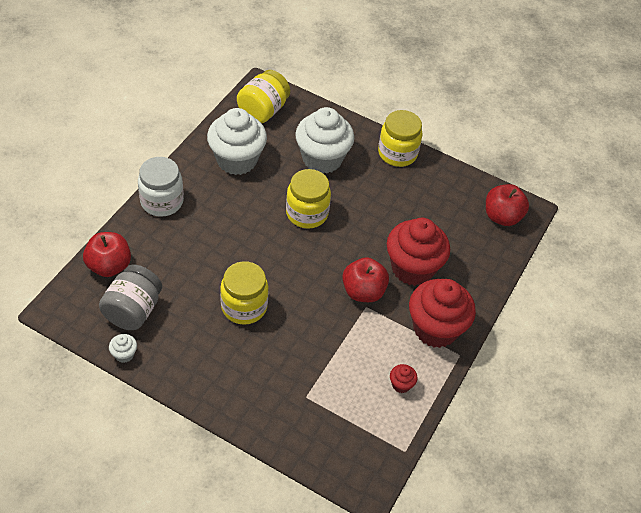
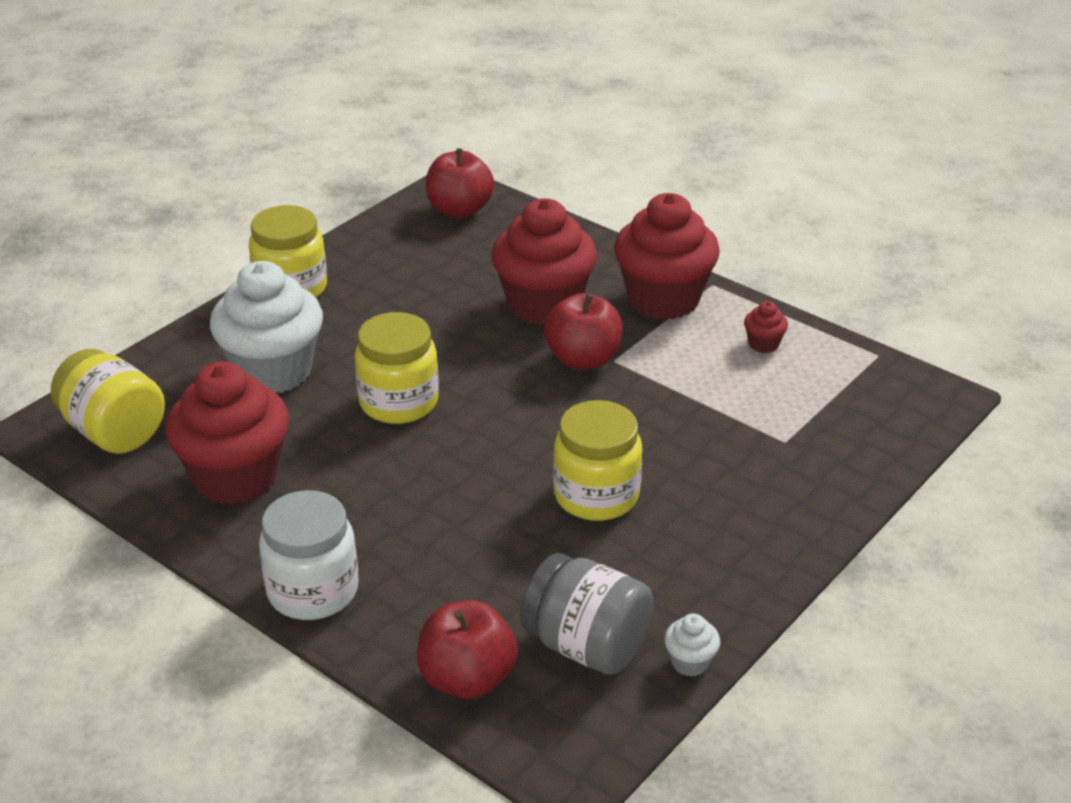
camera: 75 degrees left, 15 degrees down
(237, 160) = (236, 477): white cupcake -> red cupcake

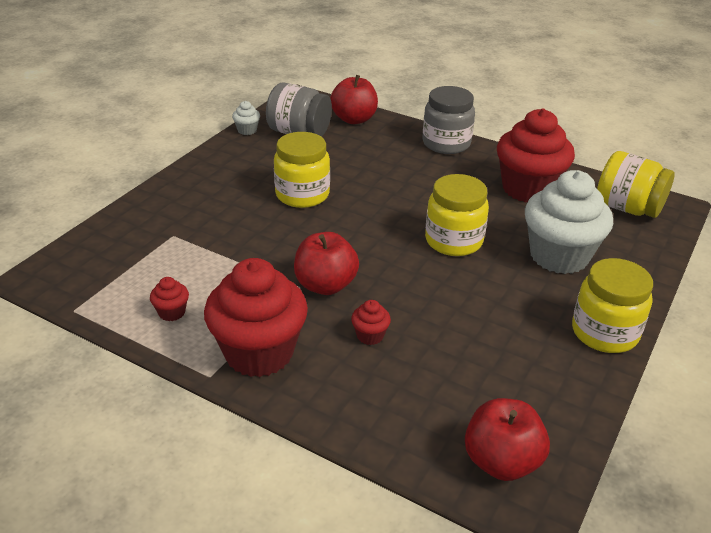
camera: 170 degrees right, 0 degrees up
(313, 591) = (446, 143): white jar -> grey jar
(544, 305) = (370, 336): red cupcake -> red cupcake, size x0.41

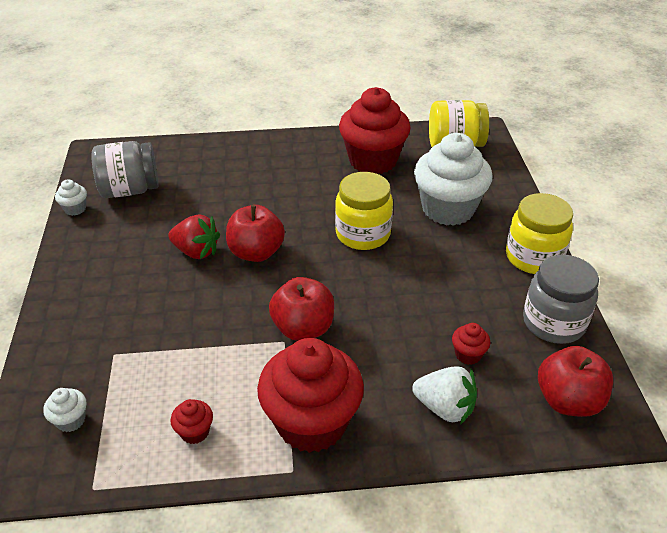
camera: 35 degrees left, 5 degrees up
(104, 262) = (71, 420): none -> white cupcake
(302, 195) = (196, 251): yellow jar -> red strawberry
(354, 119) = (168, 155): red apple -> red apple (256, 252)
(370, 336) = (382, 353): red cupcake -> red cupcake (468, 354)
(378, 402) = (444, 407): none -> white strawberry
(446, 143) = (271, 146): grey jar -> grey jar (553, 322)

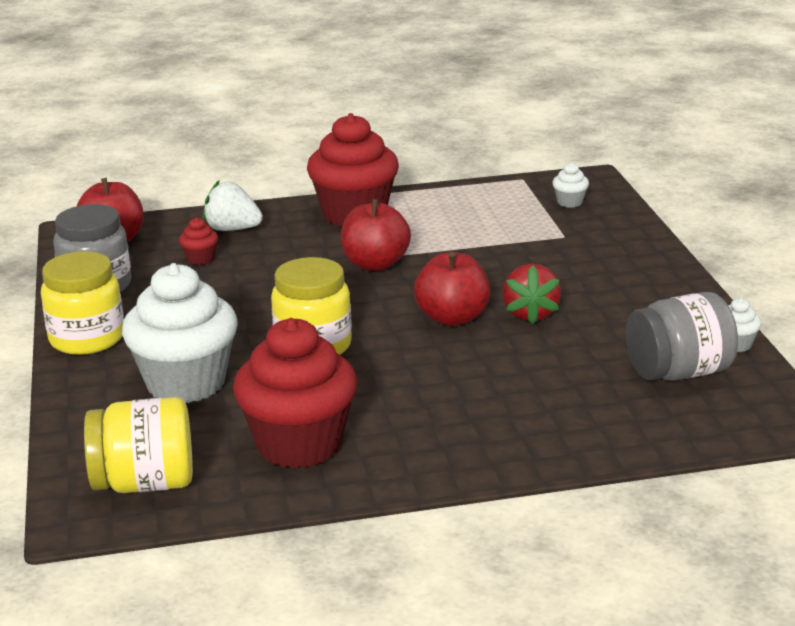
camera: 175 degrees right, 15 degrees down
(195, 432) = (456, 204): red cupcake -> none
(196, 251) = (530, 314): red strawberry -> red strawberry turned 105 degrees counterclockwise

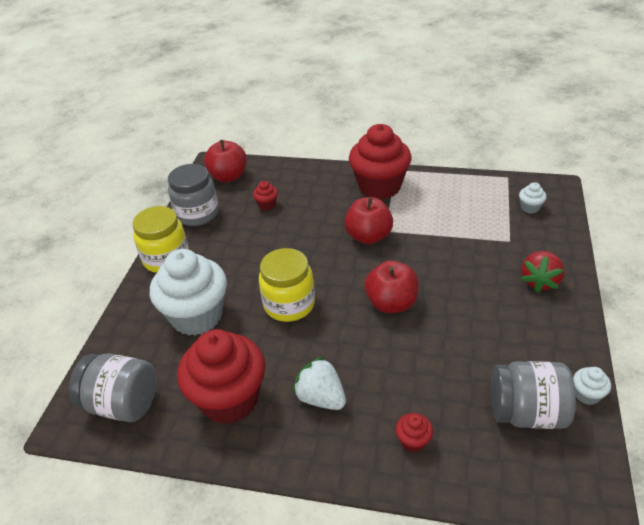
camera: 25 degrees right, 15 degrees up
(145, 483) = (122, 403): yellow jar -> grey jar
(232, 229) = (299, 183): white strawberry -> white strawberry (321, 398)
(530, 314) = (447, 314): red strawberry -> red strawberry (539, 281)
(564, 424) = (413, 441): none -> red cupcake

